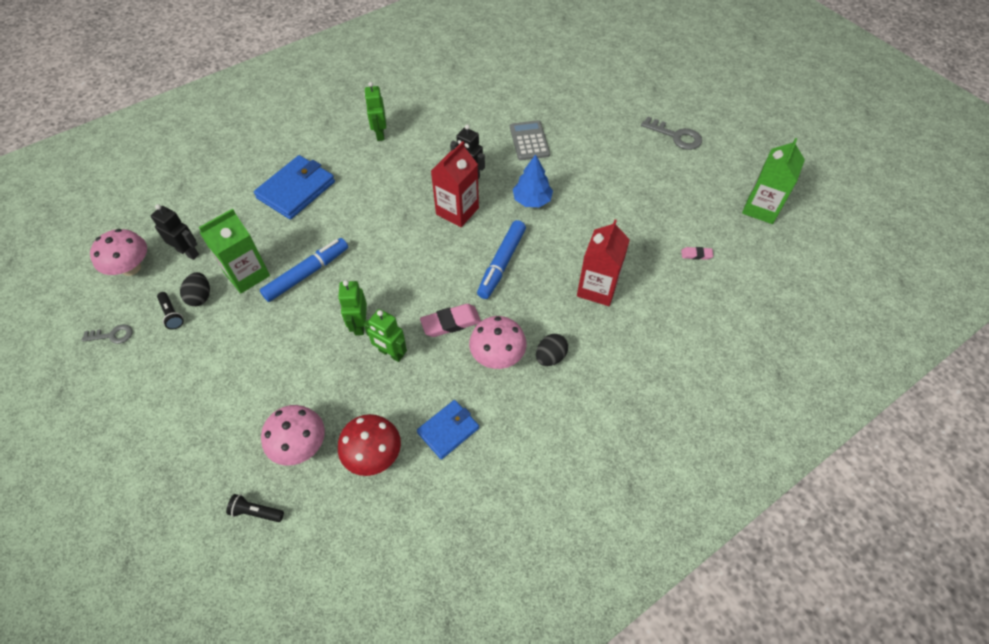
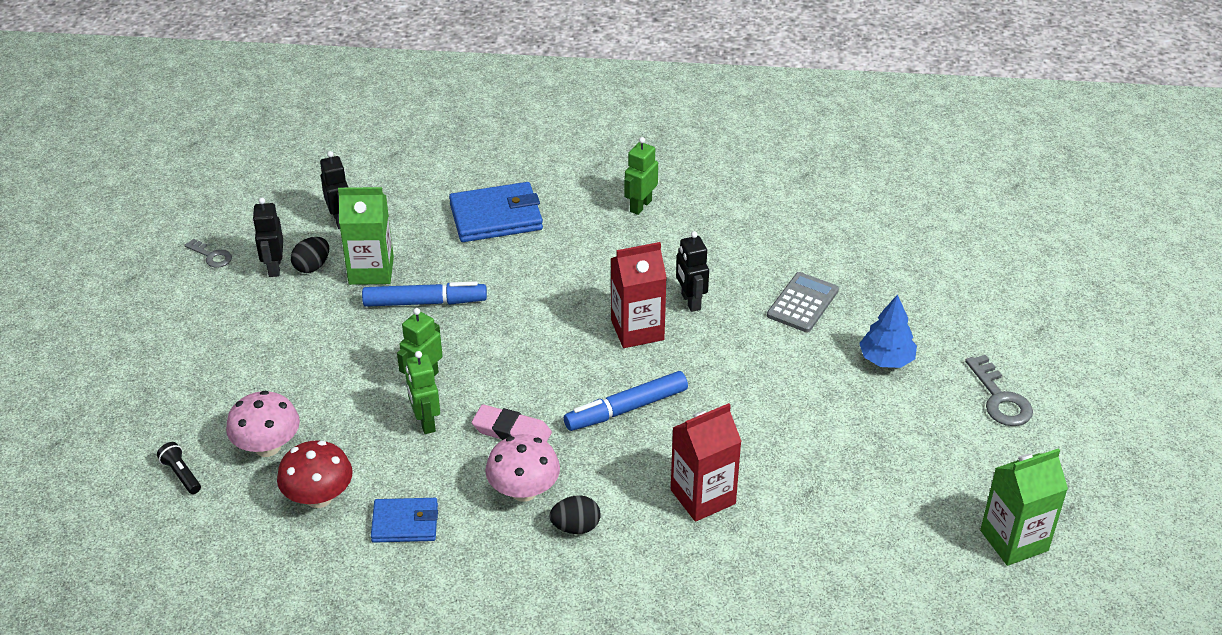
camera: 40 degrees right, 15 degrees down
(131, 268) = (280, 206): pink mushroom -> none
(172, 314) = (274, 267): black flashlight -> black robot
(532, 200) = (733, 366): blue tree -> blue tree (886, 359)
(696, 255) = (863, 536): pink eraser -> none

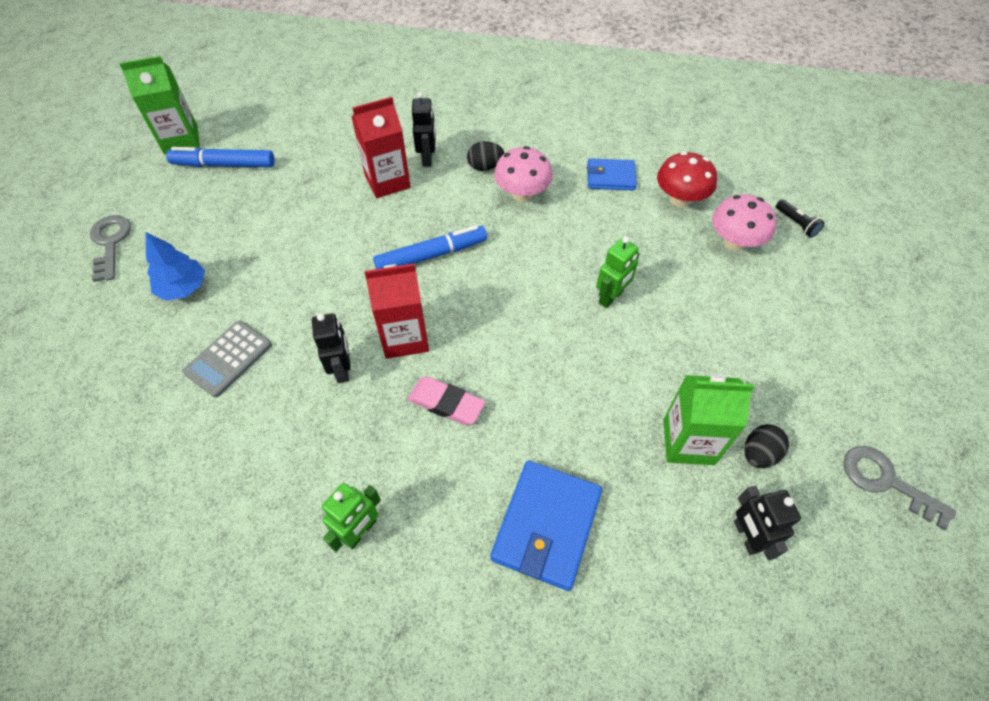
camera: 175 degrees left, 15 degrees up
(212, 256) = (886, 482): grey key -> grey key, size x1.60
(274, 267) = (803, 456): black robot -> black robot (427, 158)
(425, 302) = (621, 389): blue marker -> blue marker (224, 165)
(425, 422) = (604, 255): green robot -> none
(496, 217) = (547, 525): blue wallet -> blue wallet turned 60 degrees counterclockwise
(512, 431) = (530, 242): pink eraser -> pink eraser (446, 403)

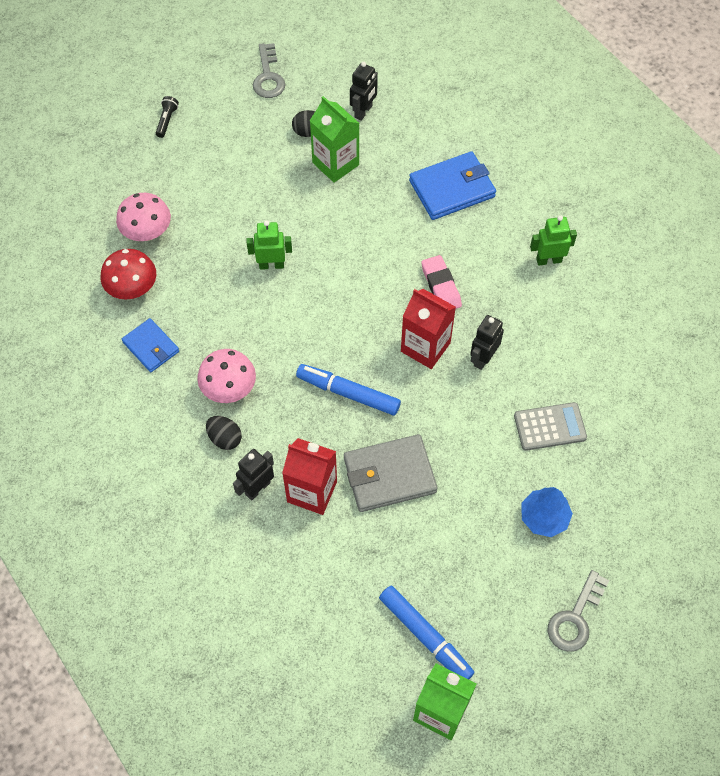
camera: 135 degrees left, 5 degrees up
(339, 228) = (389, 475): none -> grey wallet
(796, 224) = (91, 210): black flashlight -> black flashlight (167, 120)

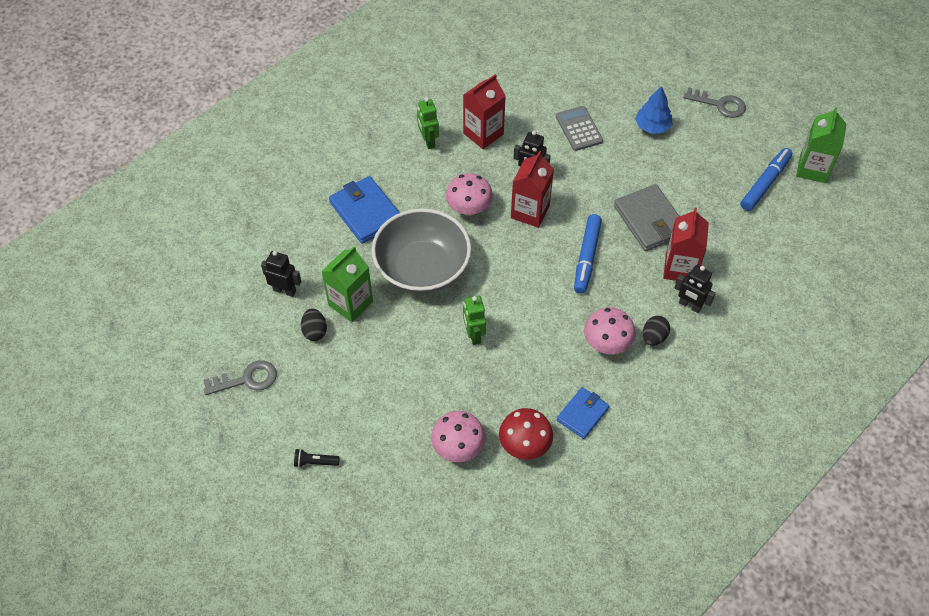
camera: 100 degrees left, 5 degrees down
(366, 231) = (422, 268): none -> grey bowl
(441, 286) = (469, 208): pink eraser -> pink mushroom
(553, 318) = (483, 134): none -> red carton

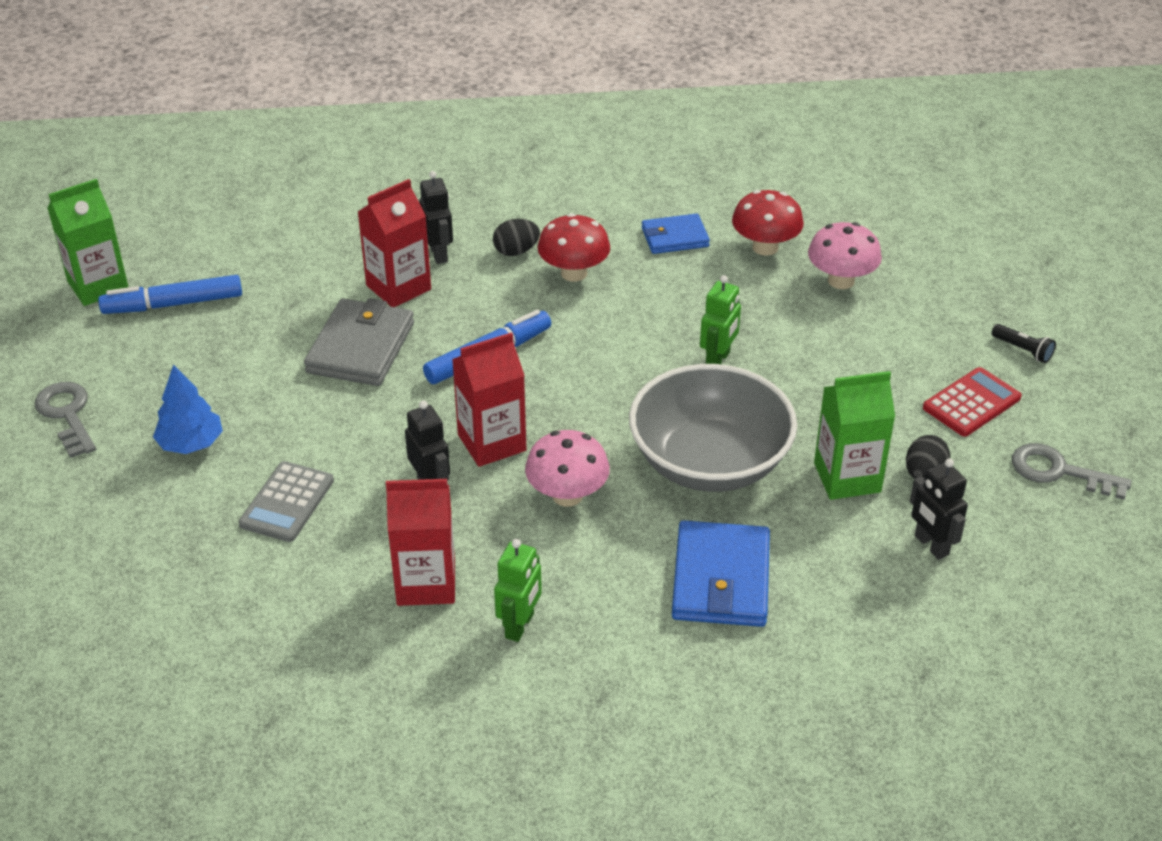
camera: 140 degrees left, 15 degrees down
(320, 398) = (971, 403): none -> red calculator
(607, 343) = (574, 273): pink mushroom -> red mushroom

